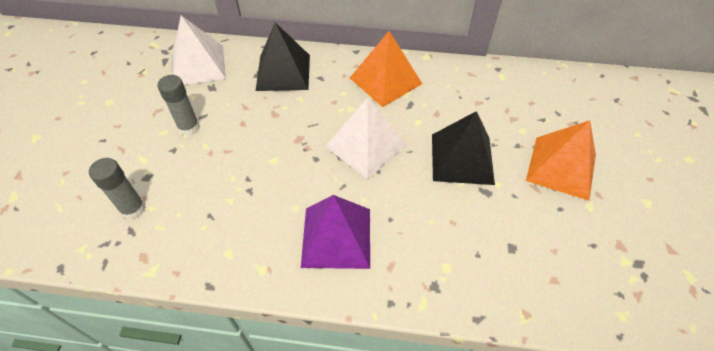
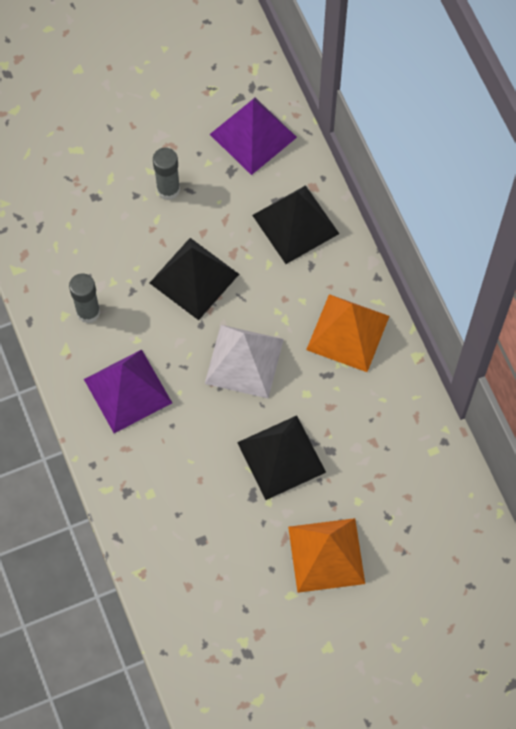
camera: 60 degrees right, 15 degrees up
(133, 209) = (59, 212): grey glue stick -> grey glue stick (88, 312)
(198, 65) = (253, 135): white pyramid -> purple pyramid
(274, 145) = (194, 278): none -> black pyramid

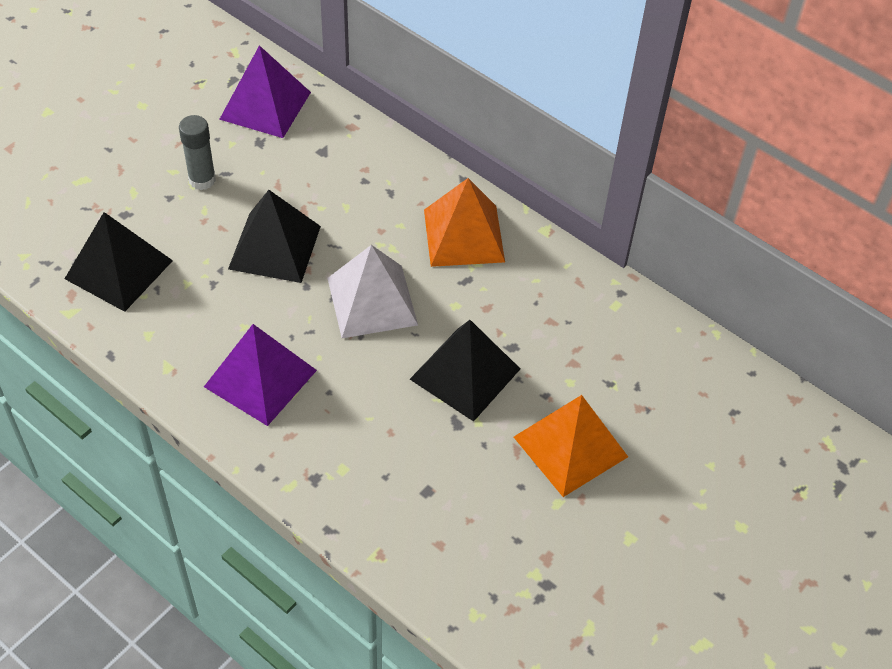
camera: 30 degrees left, 15 degrees down
(88, 312) = (174, 321): grey glue stick -> none
(295, 224) = (353, 163): black pyramid -> black pyramid (119, 269)

